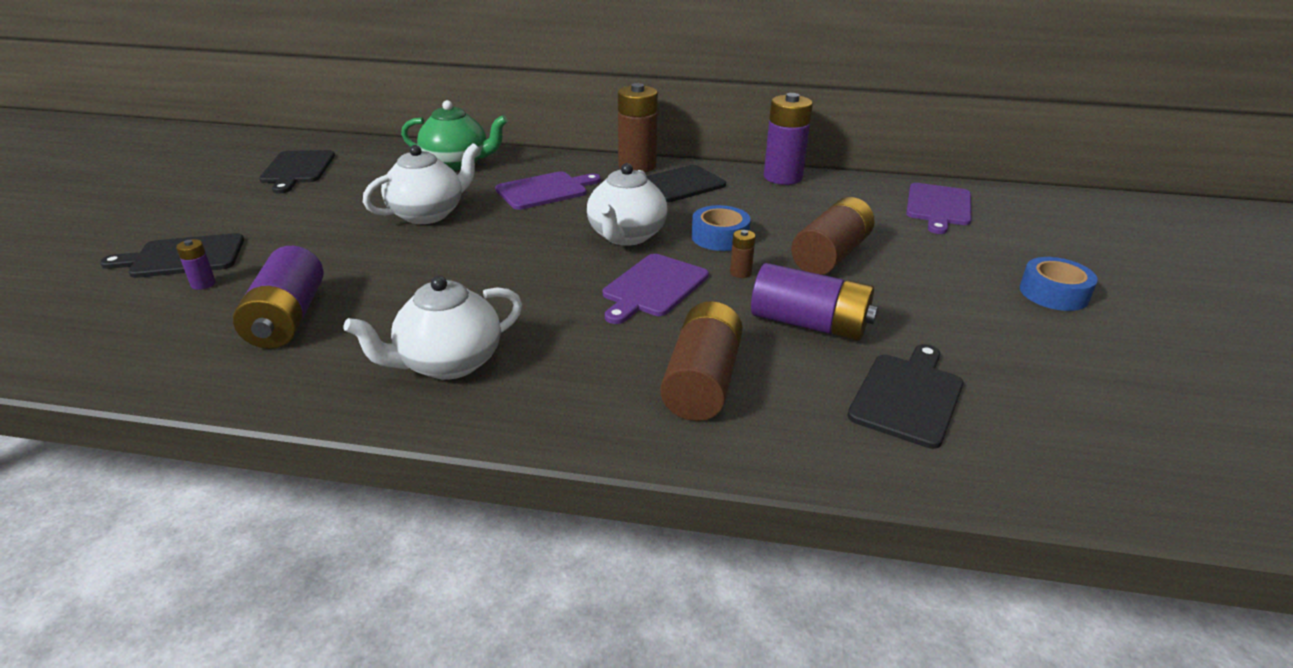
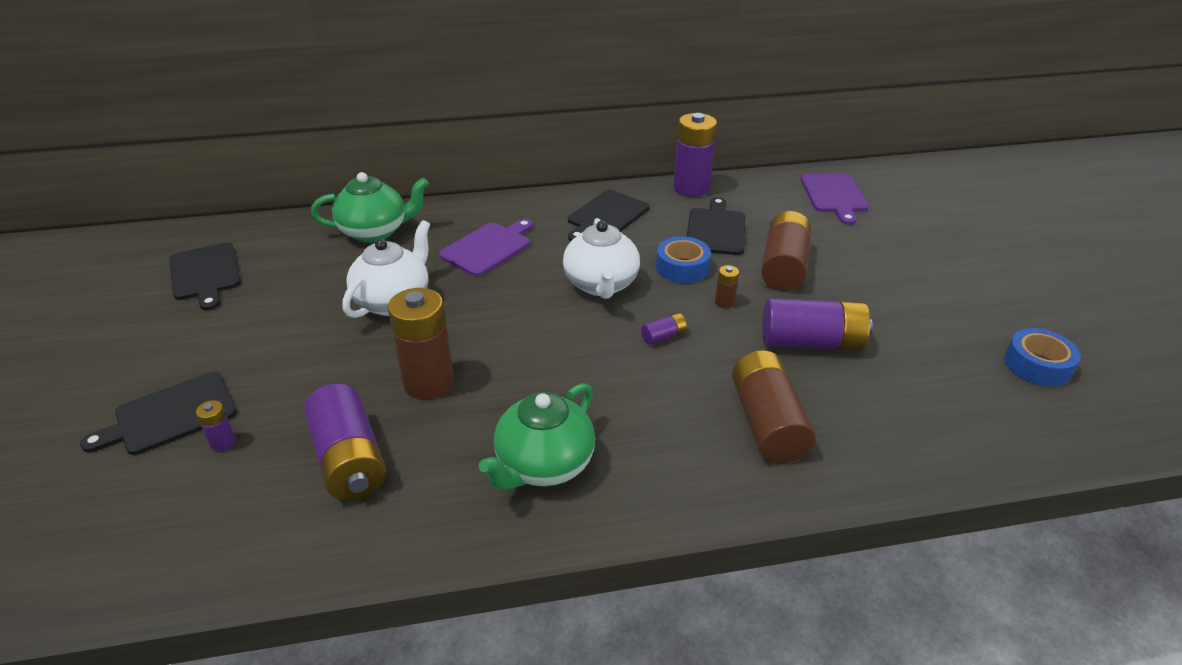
camera: 20 degrees left, 5 degrees up
(448, 363) = (543, 465): white teapot -> green teapot
(637, 166) = (554, 200): brown battery -> brown battery (428, 382)
(653, 287) = (663, 336): purple cutting board -> purple battery
(907, 396) = (923, 393): black cutting board -> black cutting board (715, 230)
(1053, 293) = (965, 266): blue tape -> blue tape (1037, 365)

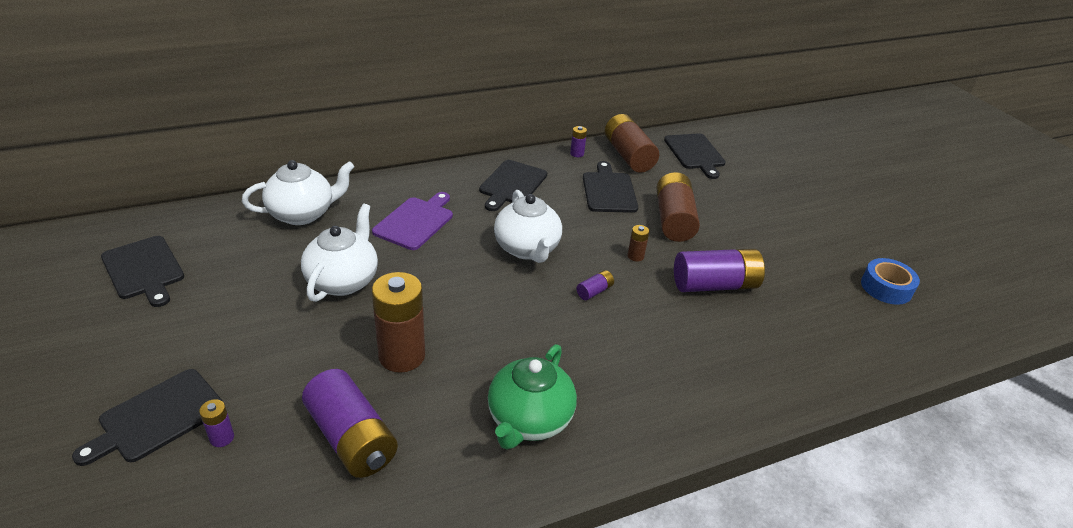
camera: 15 degrees left, 0 degrees up
(375, 232) = (303, 214): green teapot -> white teapot
(682, 267) = (591, 227): blue tape -> none
(691, 188) = (577, 154): purple battery -> purple battery, size x0.44
(767, 423) = (701, 359): brown battery -> brown battery (628, 156)
(834, 195) = (695, 153): purple cutting board -> black cutting board

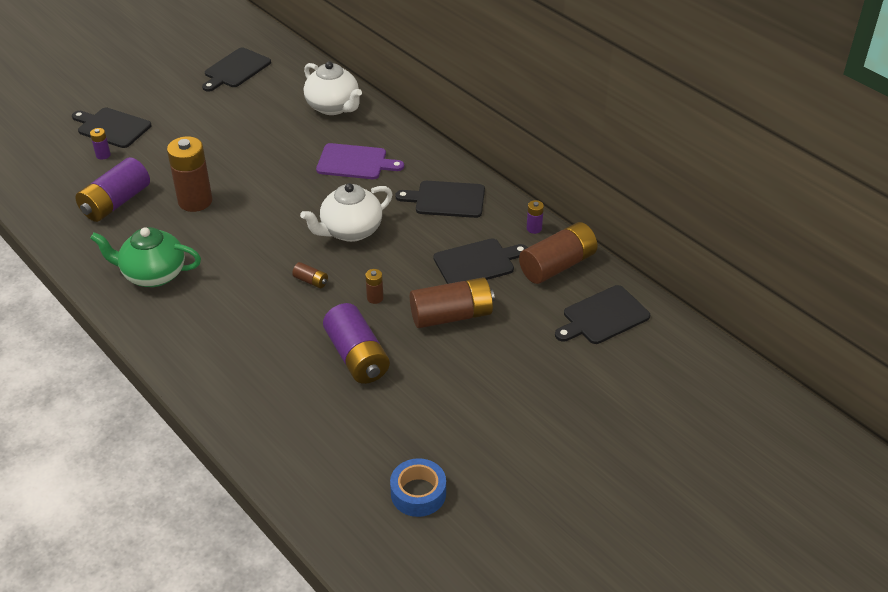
camera: 75 degrees right, 5 degrees up
(343, 281) = (263, 151): white teapot -> none
(594, 291) = (311, 281): purple battery -> brown battery

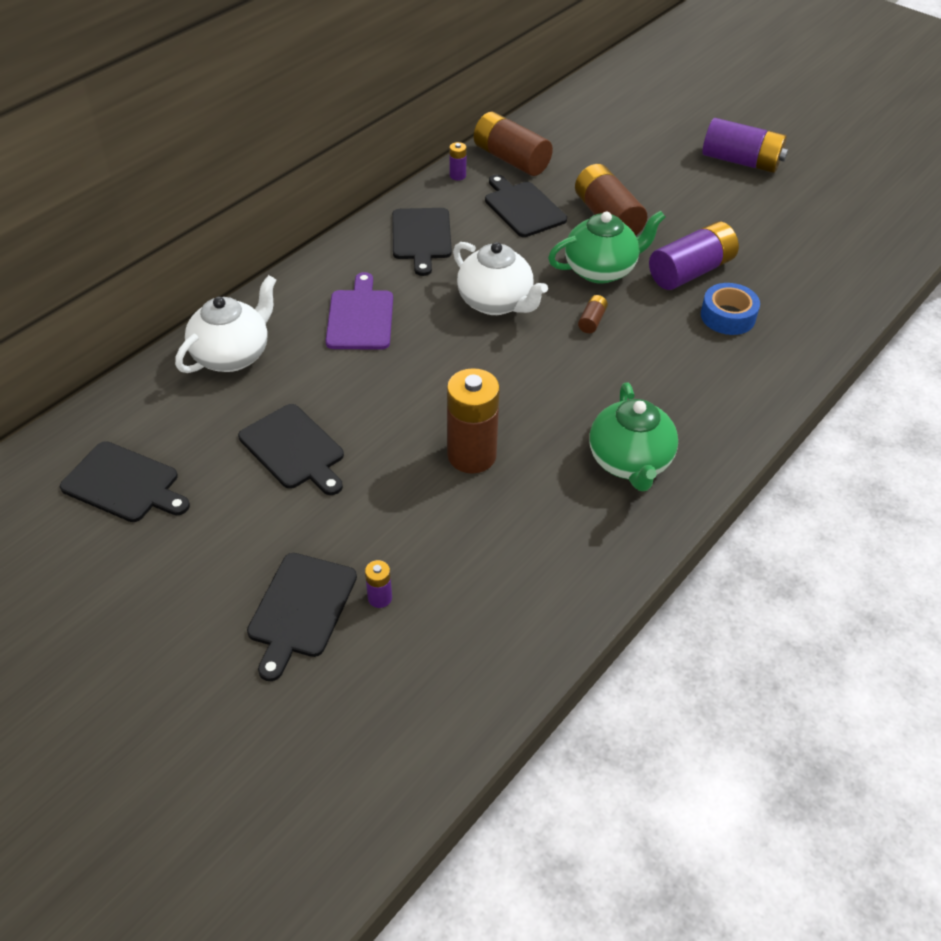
camera: 100 degrees left, 5 degrees up
(116, 202) = (495, 545): purple battery -> purple battery (741, 161)
(375, 298) = (601, 270): brown battery -> green teapot
(418, 493) = (831, 216): blue tape -> blue tape (728, 316)
(603, 316) = (574, 132): black cutting board -> black cutting board (294, 449)

